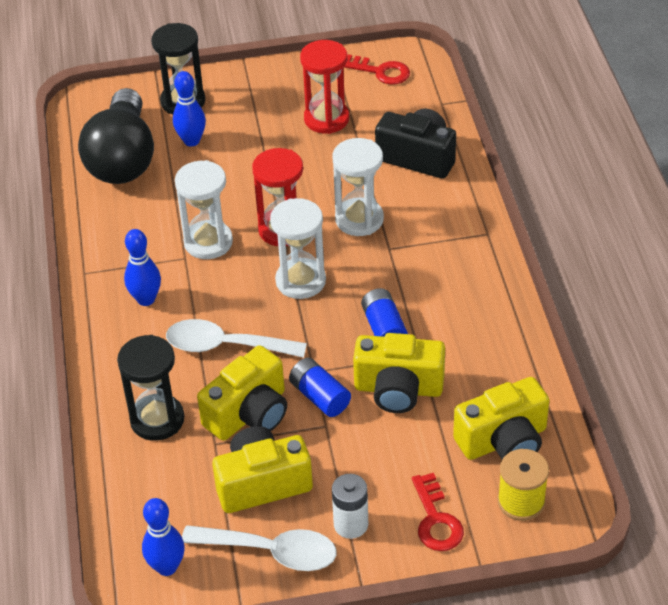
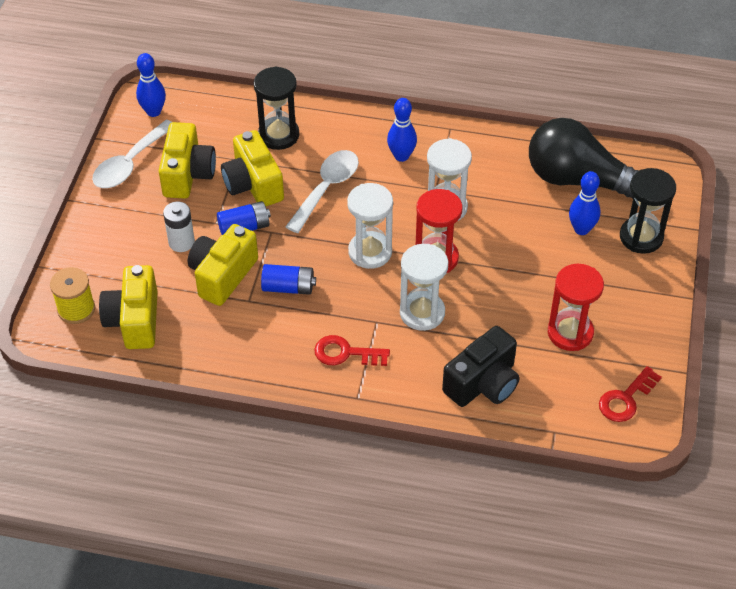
camera: 110 degrees right, 5 degrees up
(351, 524) = (123, 209): white battery -> white battery (181, 242)
(436, 520) = (95, 256): red key -> red key (345, 353)

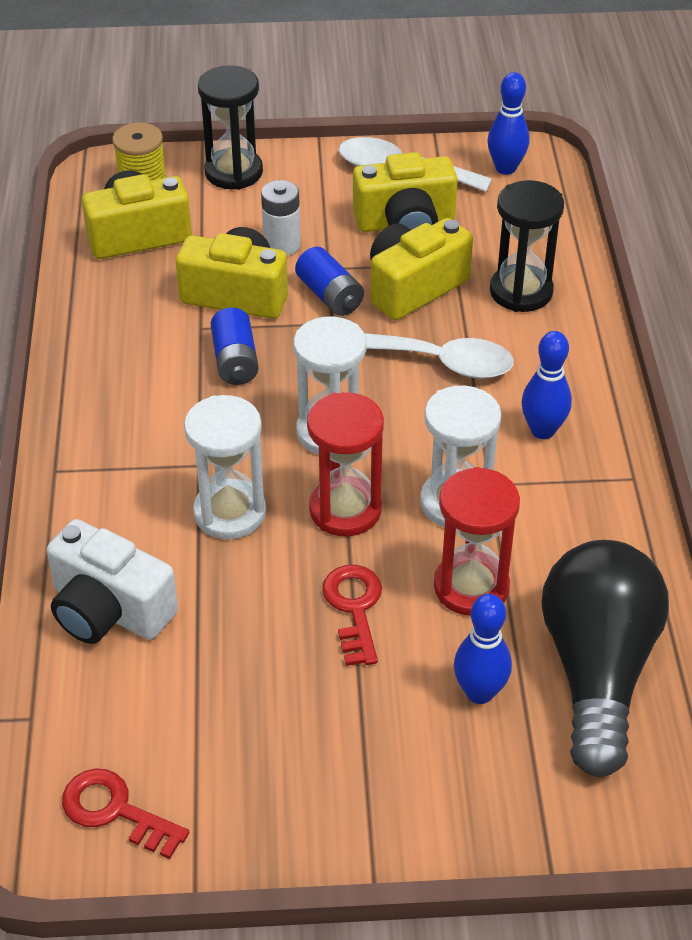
camera: 75 degrees right, 5 degrees down
(345, 353) = (131, 442): red key -> red key (354, 608)
(483, 383) = (109, 610): black camera -> white camera
(570, 333) = (240, 709): red hourglass -> red hourglass (471, 587)
(641, 237) = (495, 787): black hourglass -> black hourglass (233, 172)

